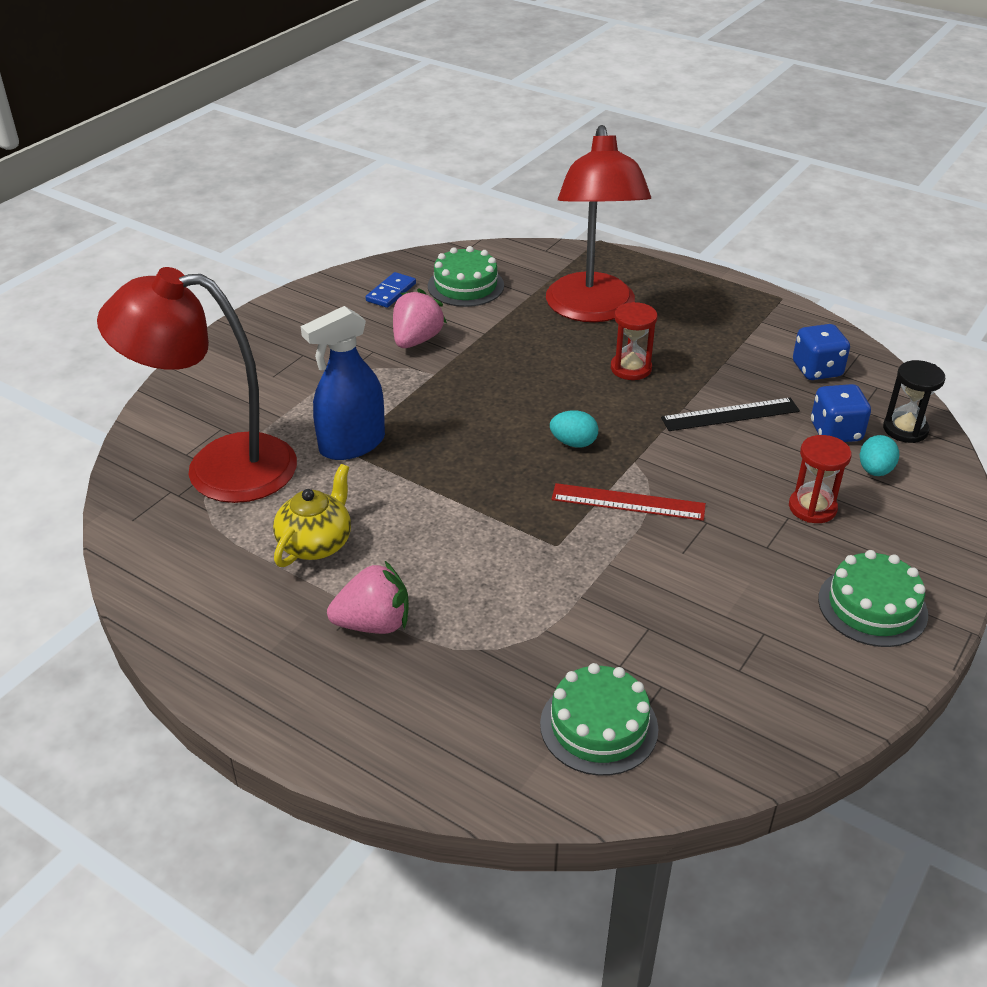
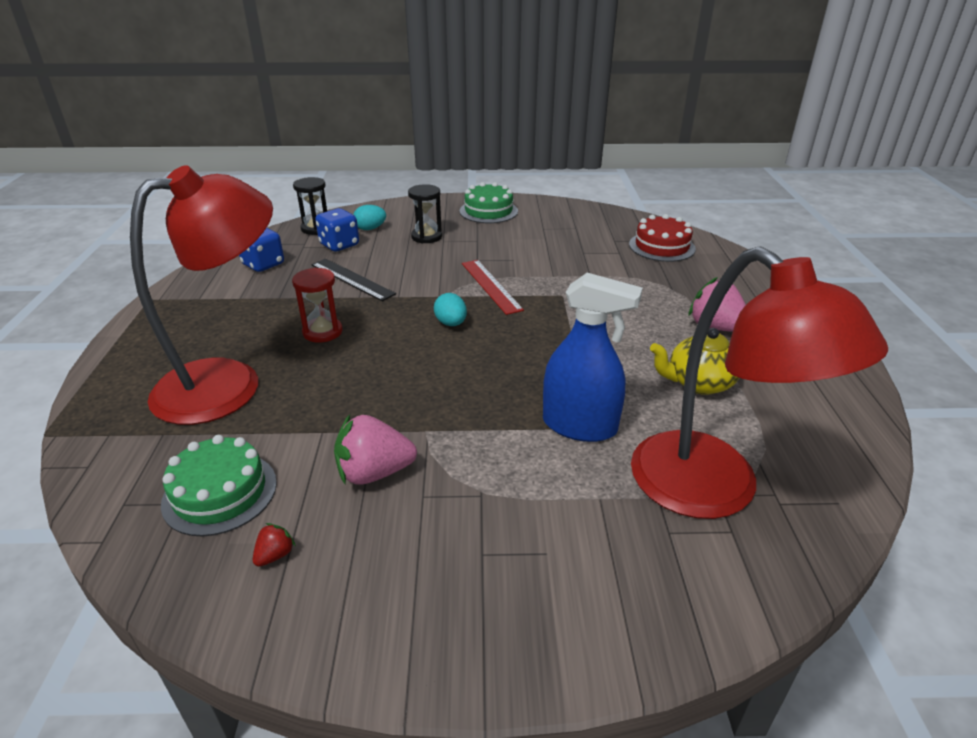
camera: 125 degrees left, 5 degrees down
(391, 292) = (275, 555): blue domino -> red strawberry
(599, 726) = (662, 246): green cake -> red cake
(812, 508) = (426, 237): red hourglass -> black hourglass

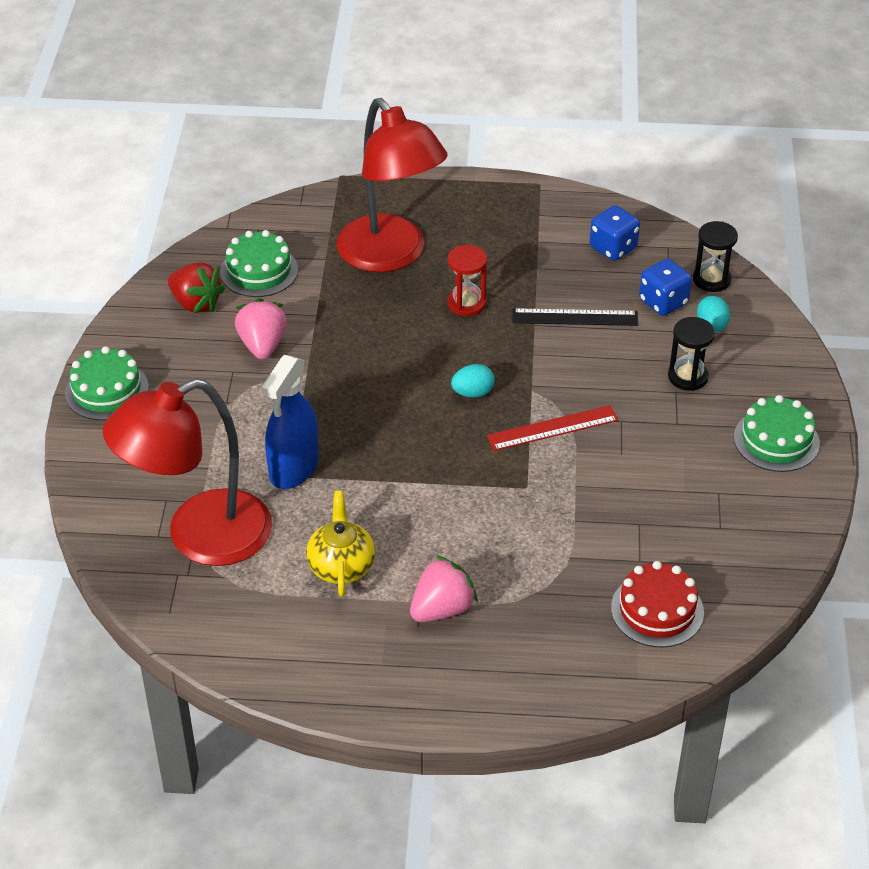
camera: 95 degrees right, 10 degrees up
(275, 555) = (196, 303): red strawberry -> red strawberry, size x2.14
(352, 279) = (575, 317): black ruler -> black ruler turned 45 degrees clockwise
(470, 644) = (107, 390): none -> green cake

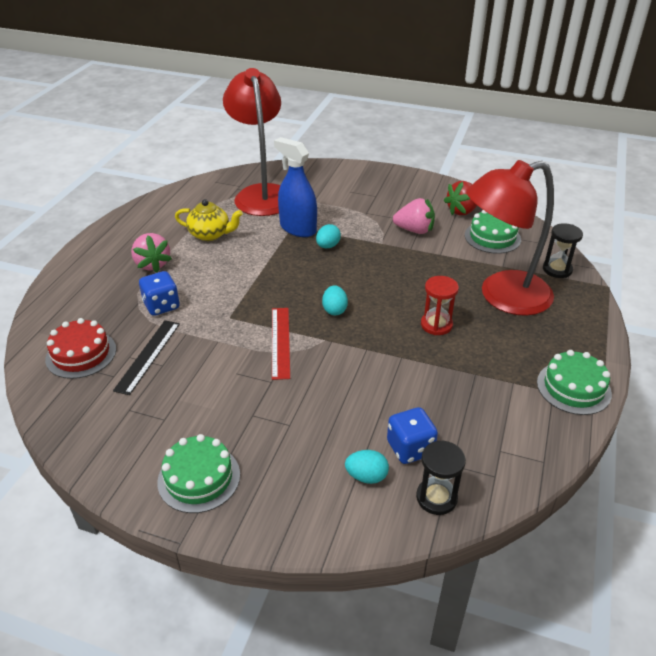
camera: 105 degrees right, 5 degrees down
(107, 390) = (391, 177): green cake -> green cake (573, 388)
(331, 426) = (328, 246): none -> turquoise egg
(575, 317) = (404, 383): black ruler -> black ruler (148, 356)
(613, 248) = (497, 432): blue dice -> blue dice (161, 306)
(688, 377) = (304, 438): black hourglass -> black hourglass (557, 269)

